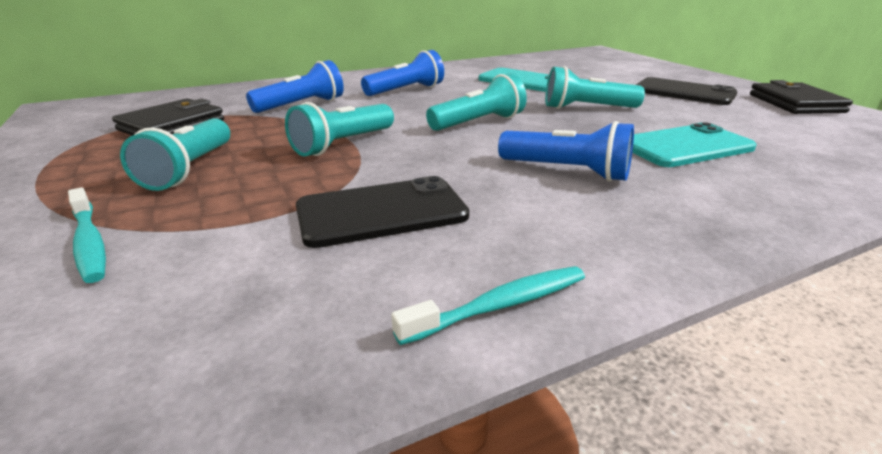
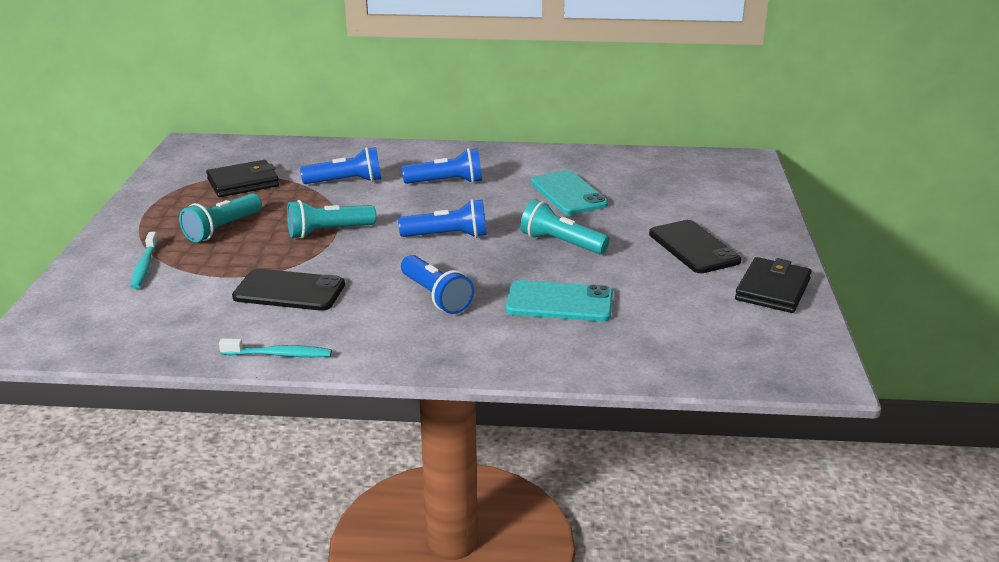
camera: 30 degrees right, 0 degrees up
(478, 123) = (447, 236): turquoise flashlight -> blue flashlight

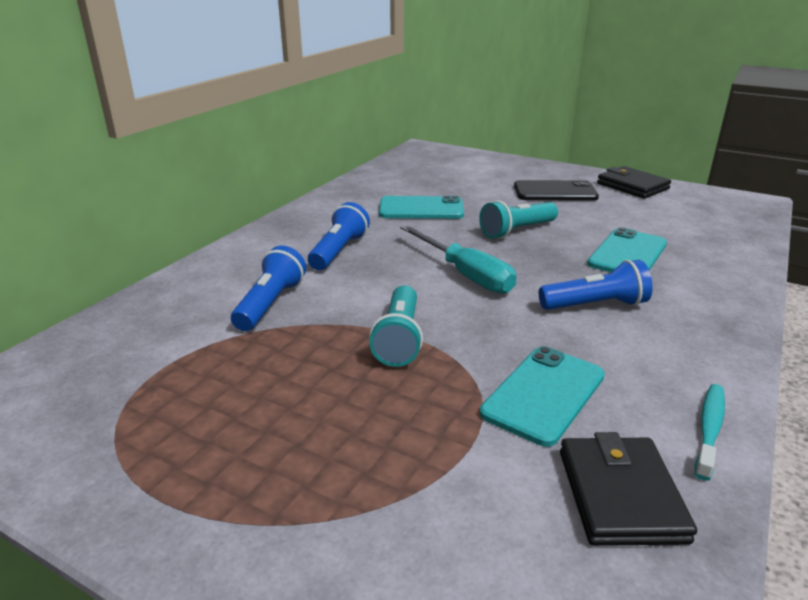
camera: 65 degrees left, 0 degrees up
(144, 266) = (388, 531): turquoise toothbrush -> none
(222, 229) = (316, 423): turquoise flashlight -> none
(243, 183) = (178, 380): black wallet -> black wallet (620, 495)
(289, 291) = (543, 394): black phone -> turquoise phone
(447, 236) = (465, 274): blue flashlight -> turquoise screwdriver

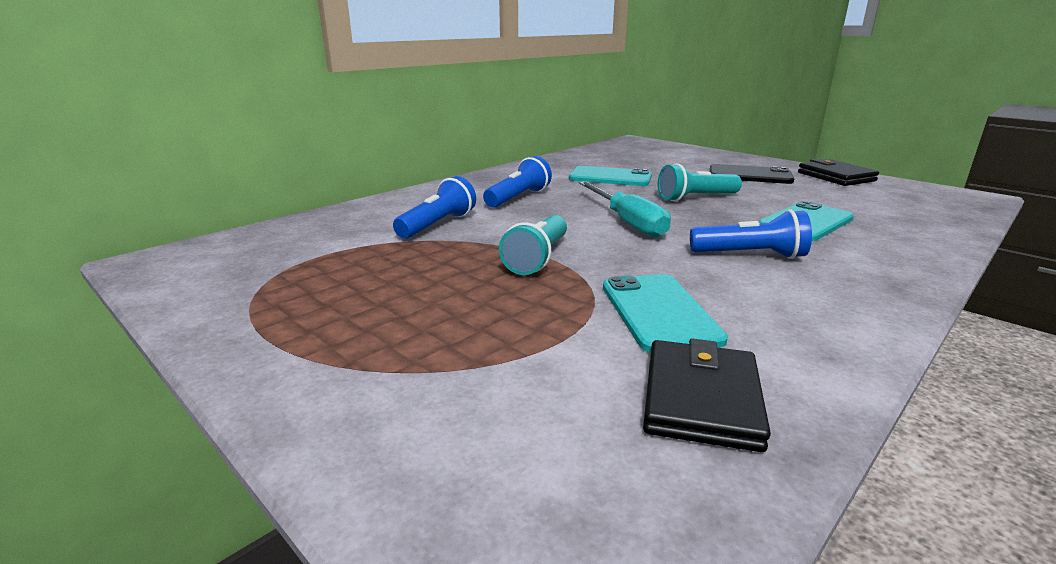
camera: 15 degrees right, 5 degrees down
(543, 394) = (659, 312): turquoise phone -> turquoise phone turned 60 degrees counterclockwise
(709, 429) = (834, 362): turquoise toothbrush -> none

